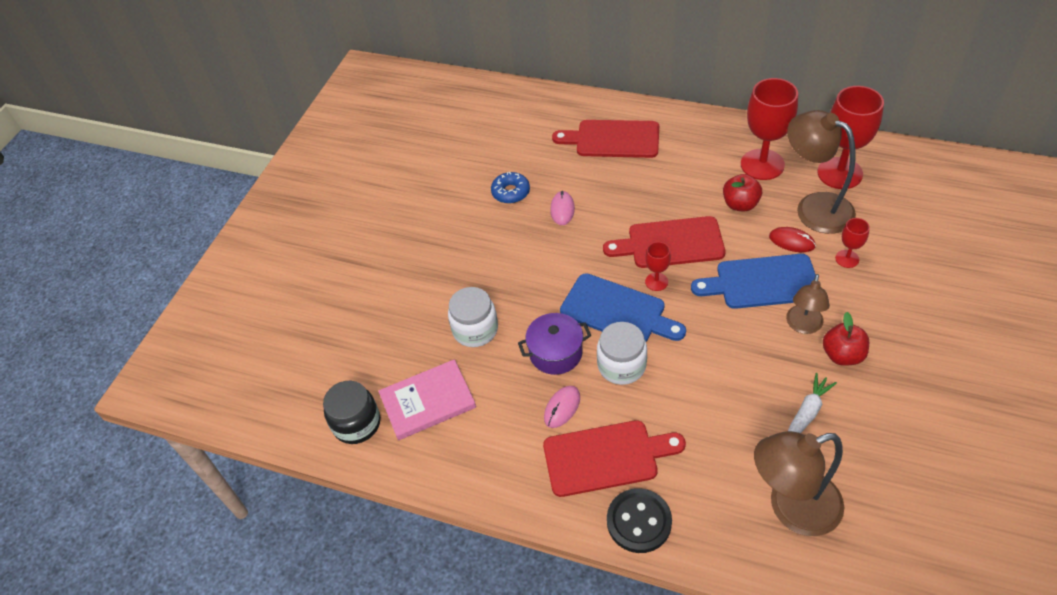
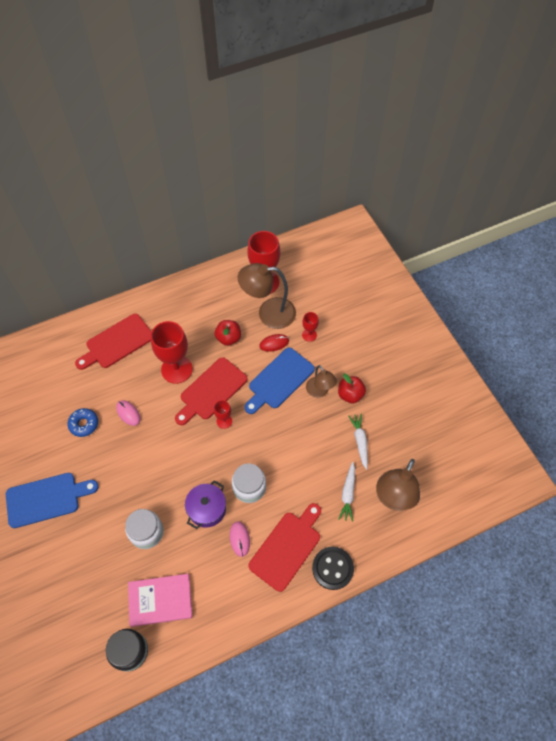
camera: 50 degrees left, 10 degrees up
(428, 401) = (160, 600): pink book -> pink book turned 60 degrees clockwise
(617, 311) = (218, 456): blue cutting board -> blue cutting board (46, 499)
(735, 458) = (348, 494): none -> white carrot
(762, 164) = (219, 303): red goblet -> red goblet (177, 369)

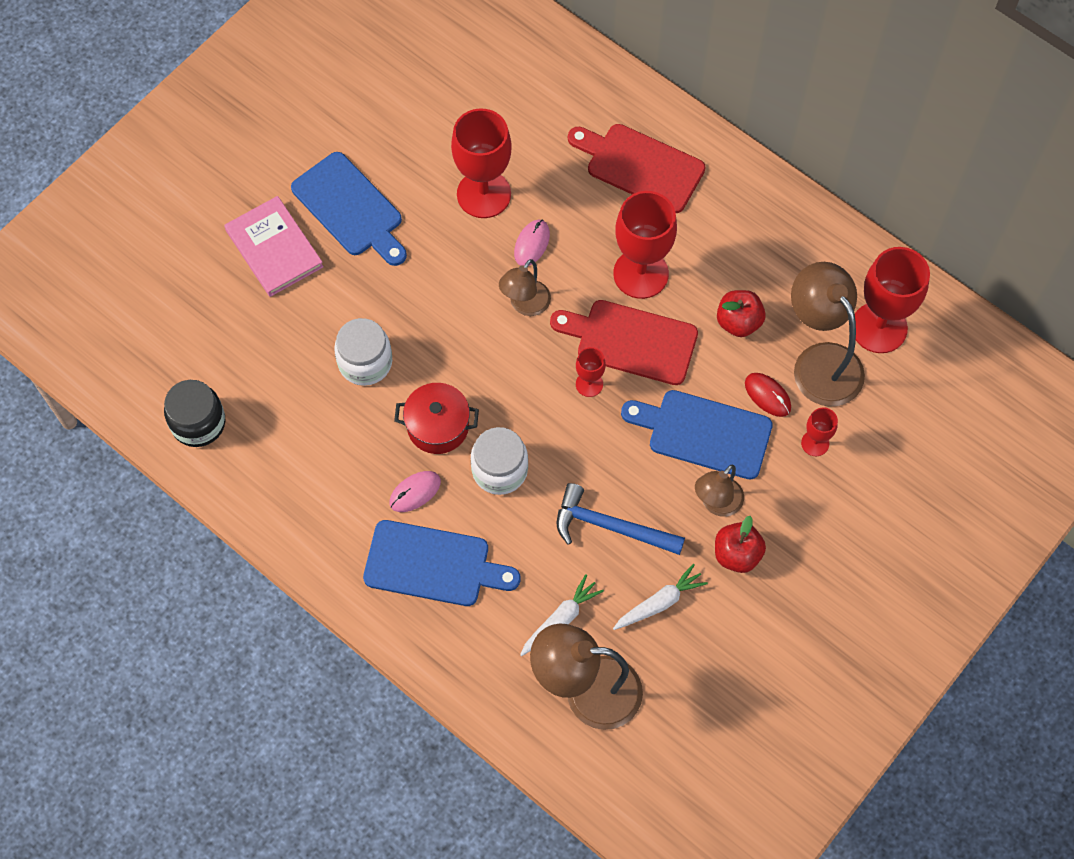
camera: 65 degrees right, 5 degrees up
(84, 424) = (484, 194): blue donut -> red goblet
(160, 600) = (280, 428): pink book -> pink book (274, 248)
(161, 432) = (525, 305): none -> brown lamp
(207, 509) = (438, 426): purple pot -> red pot
(287, 548) = (433, 564): red cutting board -> blue cutting board
(308, 446) = (610, 526): none -> blue hammer
(332, 568) = (432, 643): black button -> none
(348, 494) = (560, 619): white carrot -> white carrot turned 150 degrees clockwise

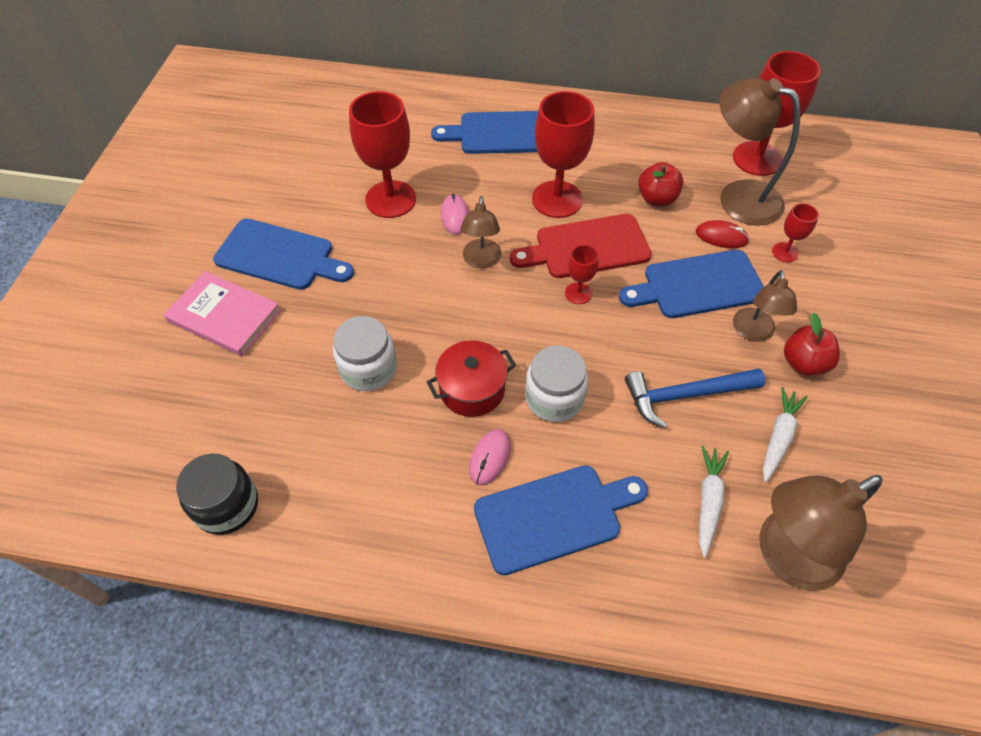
camera: 30 degrees left, 10 degrees down
(640, 166) = (502, 133): red cutting board -> blue cutting board

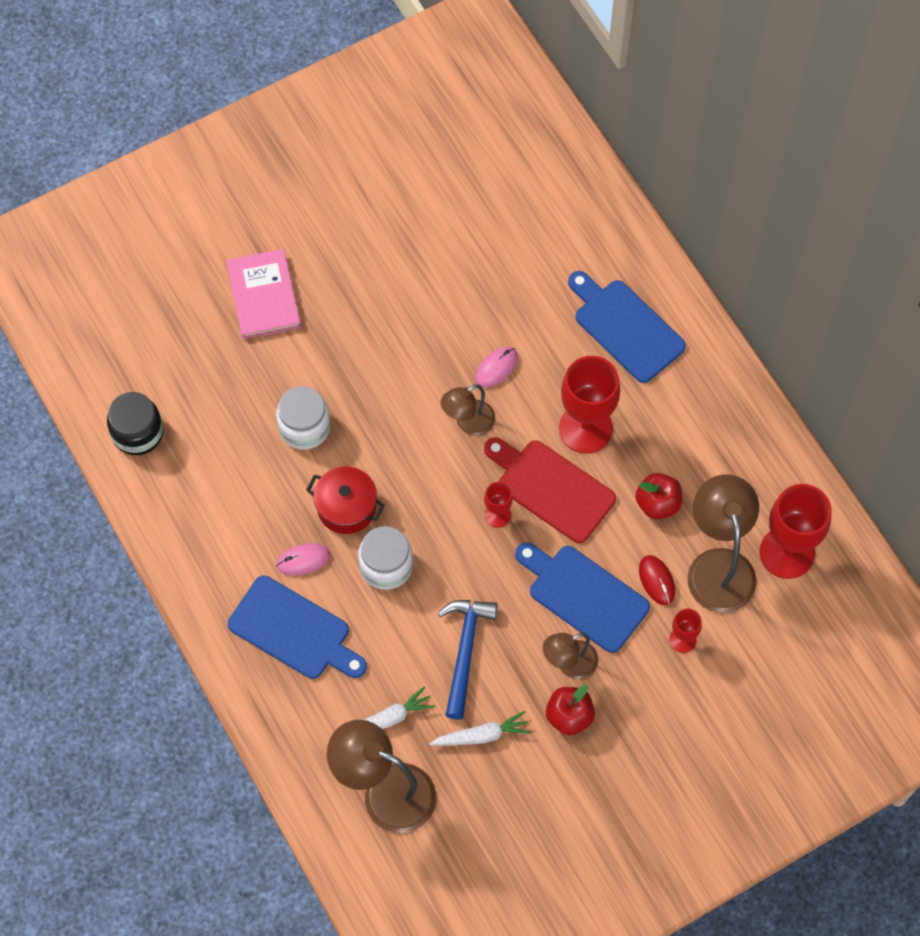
camera: 50 degrees right, 10 degrees up
(279, 256) = (345, 280): blue cutting board -> none
(390, 199) = (471, 307): red goblet -> none
(685, 395) = (465, 651): blue hammer -> blue hammer turned 60 degrees clockwise

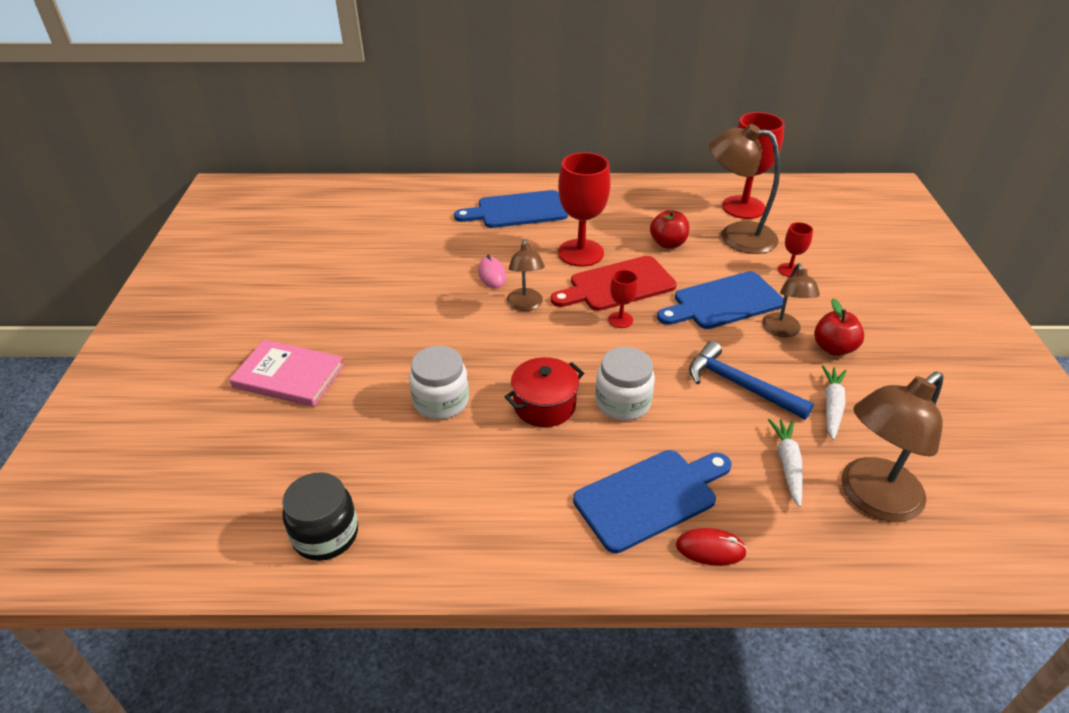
camera: 60 degrees left, 25 degrees down
(303, 560) = (576, 458): pink mouse -> none
(657, 580) = (732, 265): red mouse -> red mouse (710, 549)

